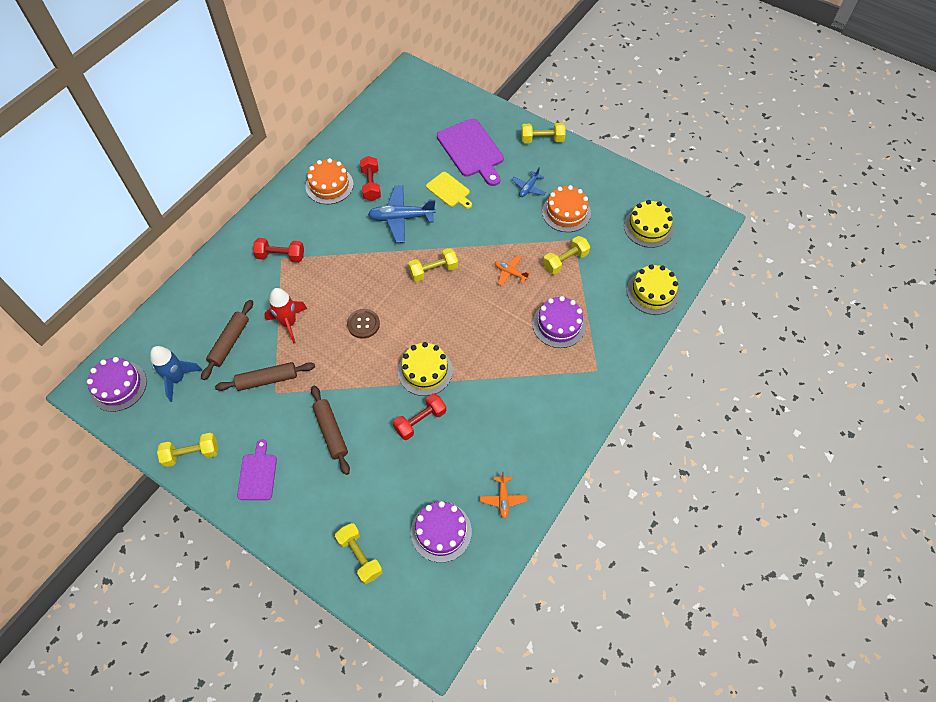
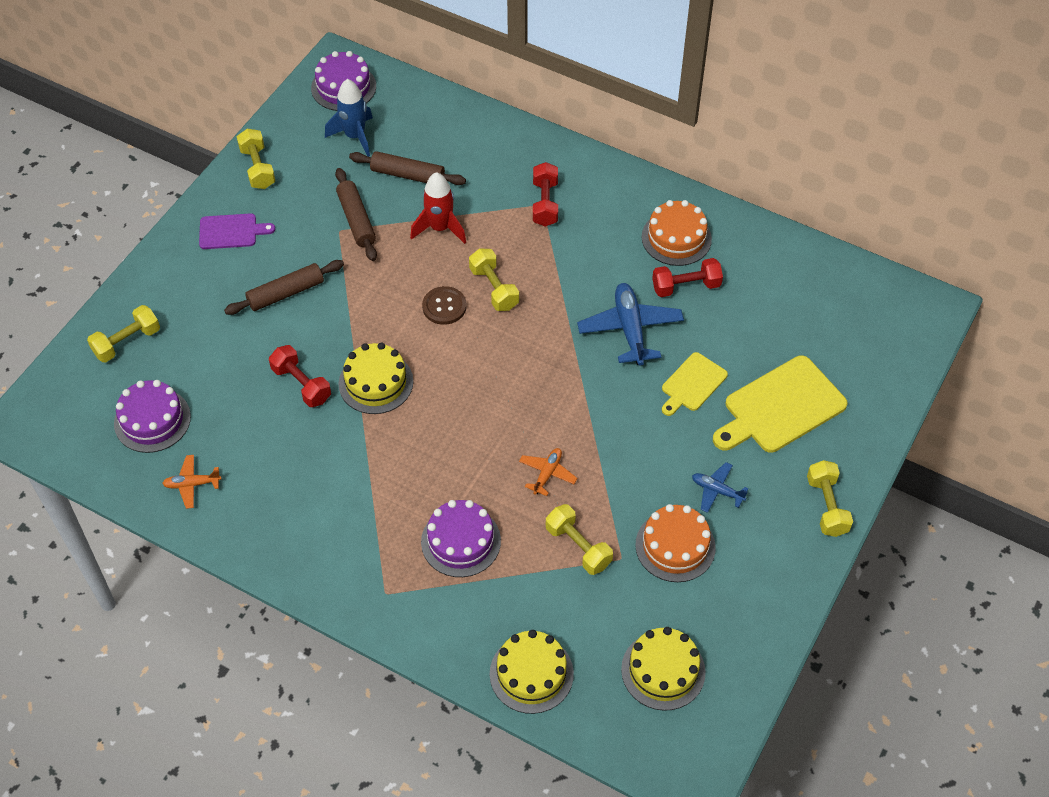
camera: 85 degrees right, 5 degrees down
(433, 271) = (540, 377): yellow dumbbell -> yellow dumbbell (494, 288)
(471, 150) = (781, 407): purple cutting board -> yellow cutting board

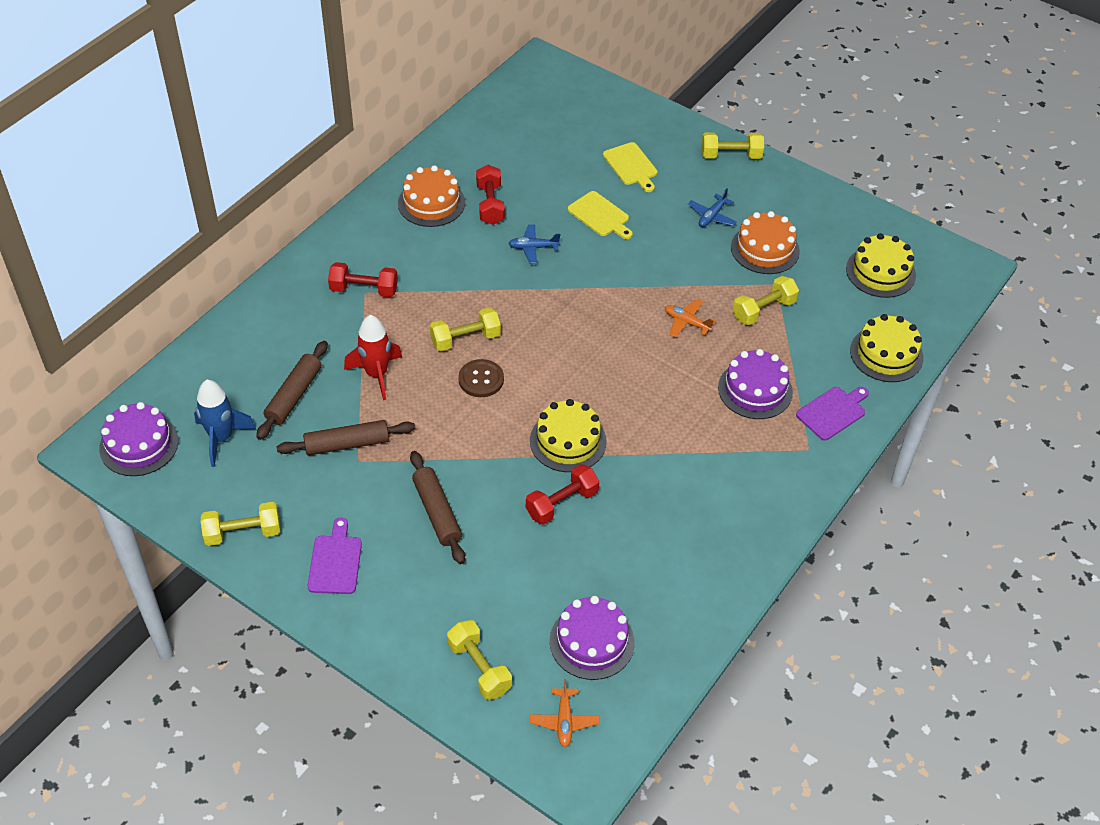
camera: 85 degrees left, 5 degrees down
(192, 484) = (678, 604): orange plane -> orange plane (564, 721)
(438, 617) = (833, 412): none -> purple cutting board
(630, 329) = (533, 248): blue plane -> blue plane, size x0.54
(781, 407) = (631, 166): yellow cutting board -> yellow cutting board, size x0.58

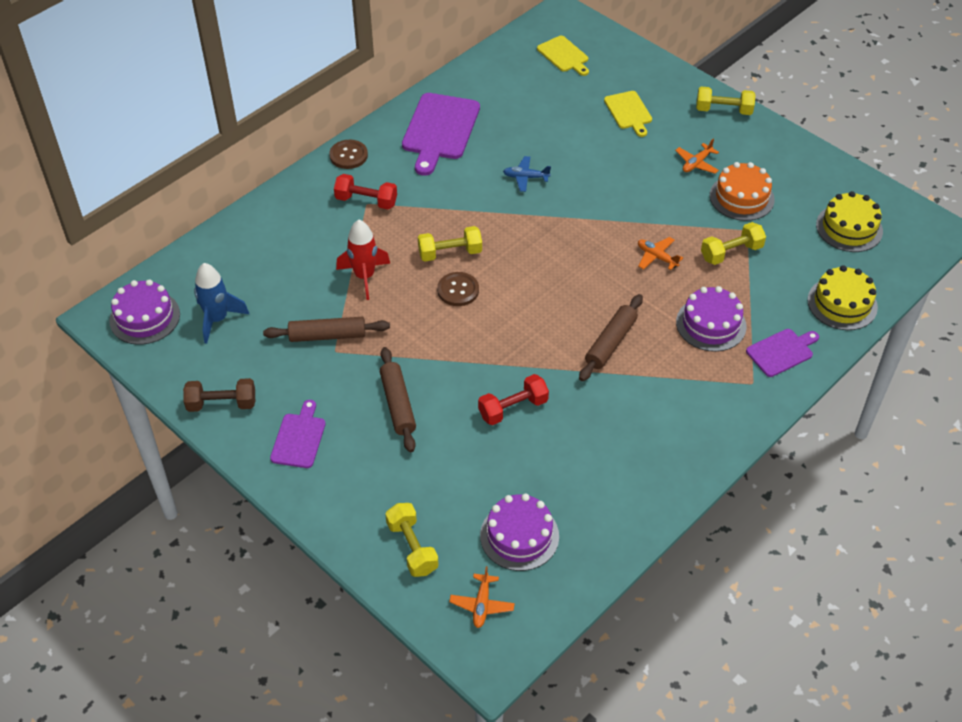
camera: 10 degrees right, 0 degrees up
(243, 533) = (222, 404): yellow dumbbell -> brown dumbbell
(294, 395) = (288, 288): brown rolling pin -> brown rolling pin (611, 343)
(336, 240) = (348, 155): none -> brown button
(431, 203) = (440, 130): orange cake -> purple cutting board
(490, 204) = (493, 136): red dumbbell -> none
(568, 441) = (528, 353): yellow cake -> none
(600, 215) = (592, 154): yellow cutting board -> yellow cutting board (564, 55)
(712, 216) = (696, 163): blue plane -> orange plane

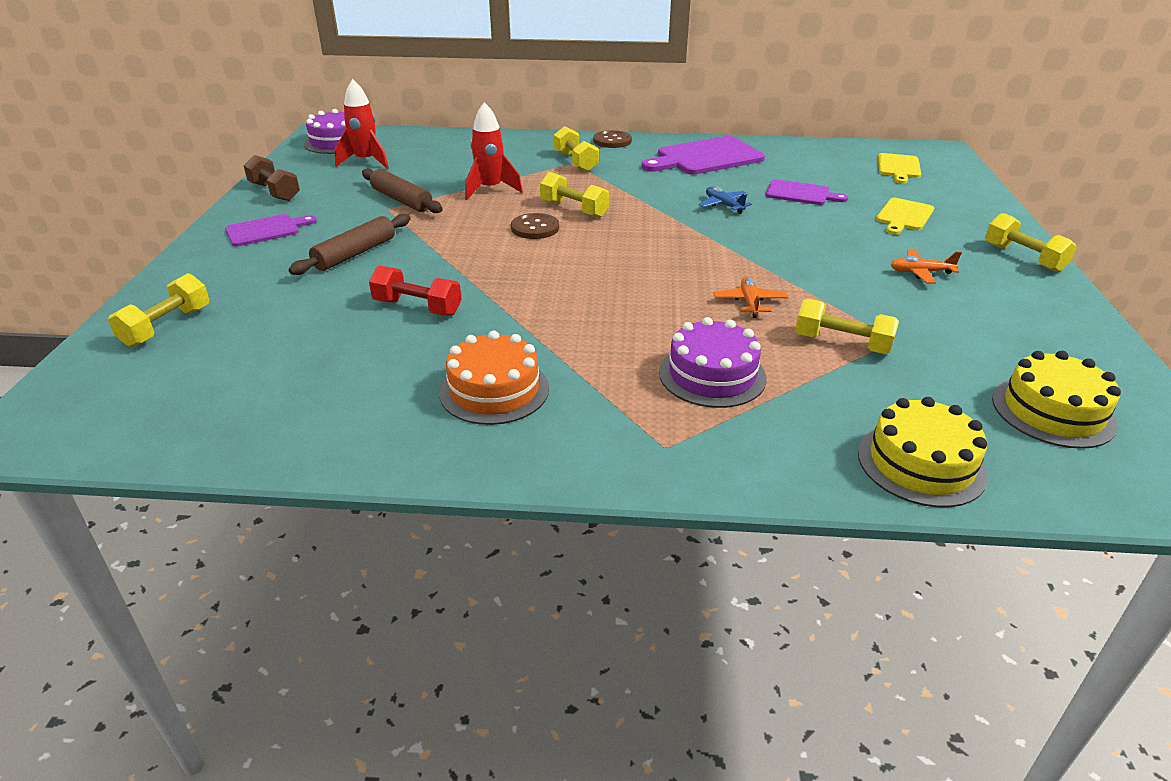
camera: 50 degrees right, 15 degrees down
(217, 319) = (366, 161): blue rocket -> red rocket
(366, 201) = (575, 162): red dumbbell -> yellow dumbbell
(482, 604) = (106, 396): orange plane -> none
(519, 536) = (232, 380): purple cake -> none
(611, 343) = (584, 324): brown rolling pin -> none
(741, 197) = (933, 316): orange cake -> orange cake (494, 390)
(781, 352) = (753, 448): purple cutting board -> purple cutting board (800, 193)

